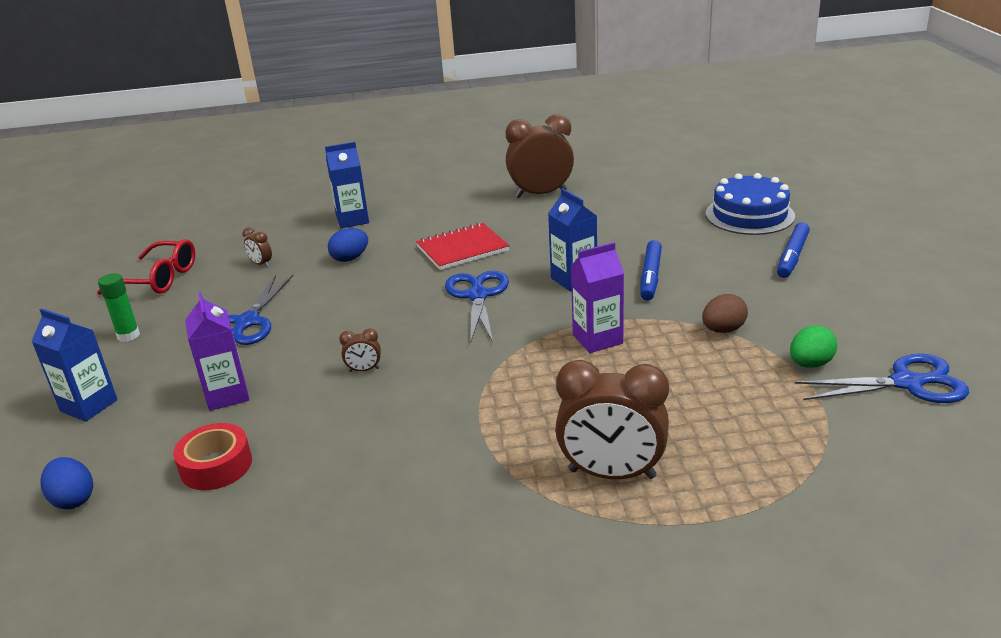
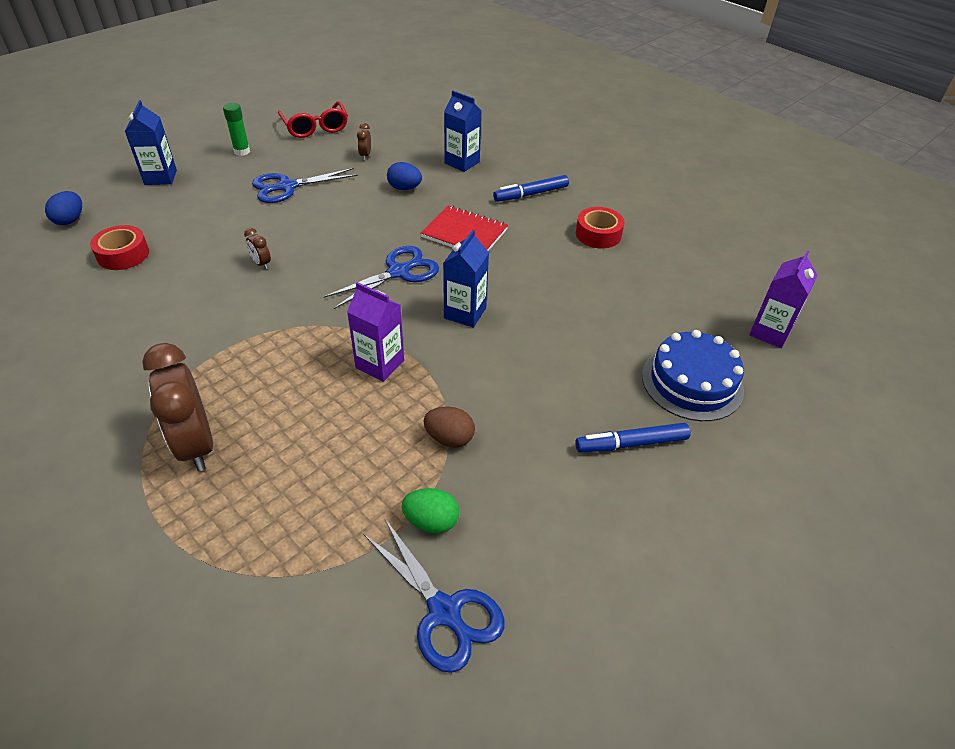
camera: 50 degrees right, 15 degrees up
(227, 395) = (199, 221): purple carton -> purple carton (770, 332)
(541, 194) = (598, 234): brown clock -> red tape
(650, 276) = (507, 357): blue marker -> blue marker (531, 194)

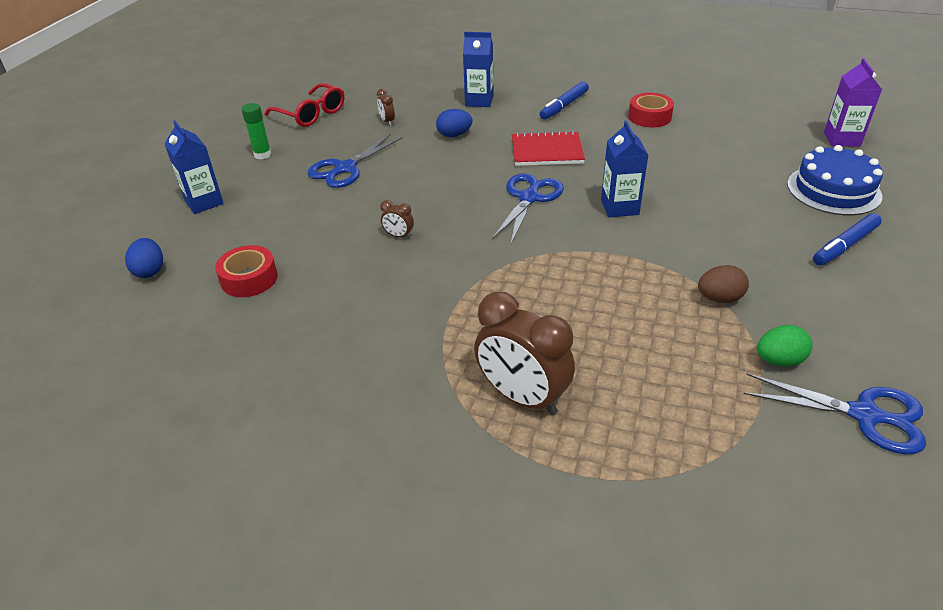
camera: 25 degrees left, 5 degrees down
(380, 364) = (599, 270): purple carton -> none

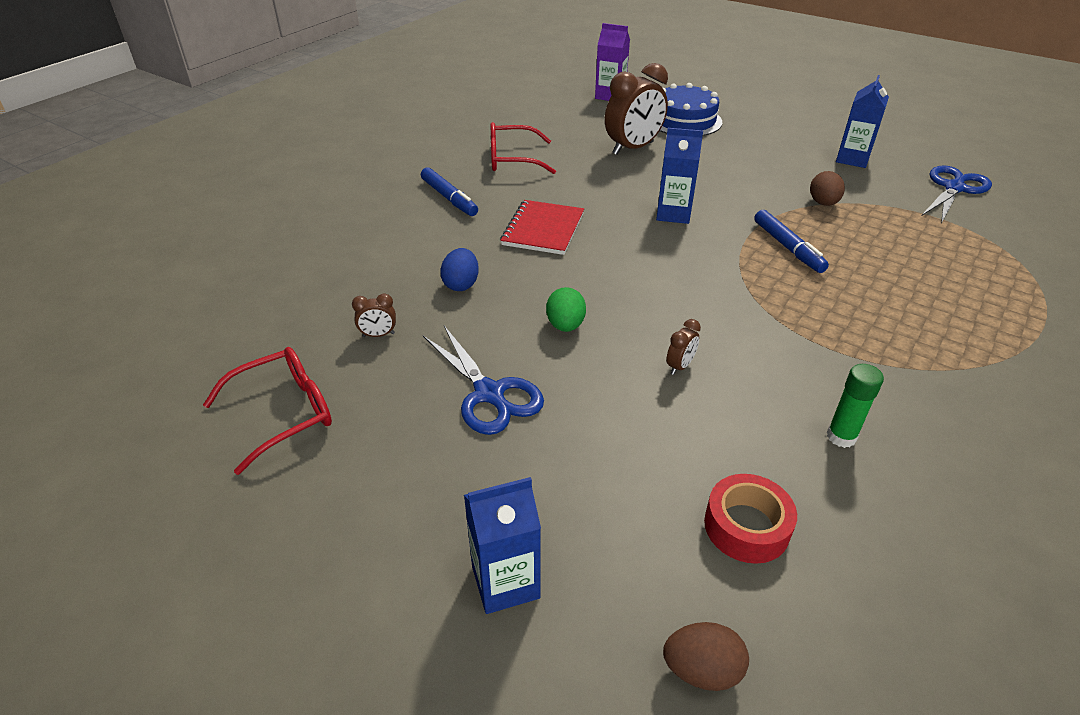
camera: 75 degrees left, 0 degrees up
(150, 271) = (701, 670): blue egg -> brown egg
(262, 155) = (384, 488): green glue stick -> green glue stick (841, 437)
(479, 101) = (385, 250): blue carton -> blue carton (852, 159)
(522, 397) = (959, 328): brown clock -> brown clock (633, 148)
(529, 198) = (635, 260): blue scissors -> none
(649, 117) = (512, 159): red tape -> red glasses
(779, 360) = (900, 201): green egg -> green egg (565, 325)
(844, 245) = (761, 138): blue marker -> blue marker (787, 247)

